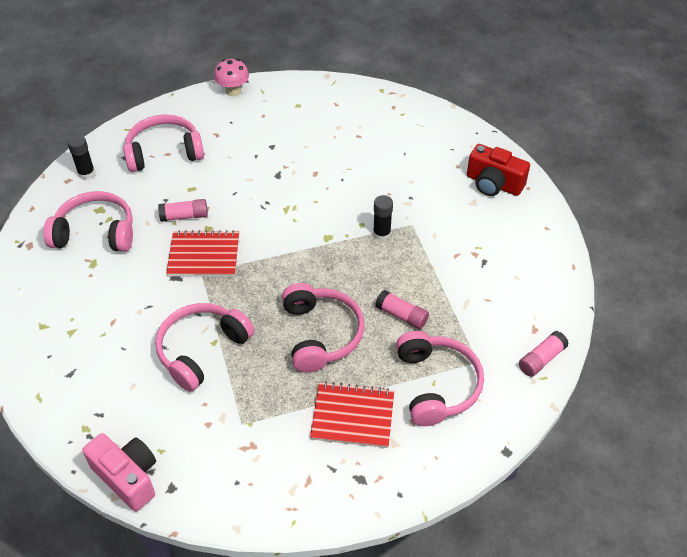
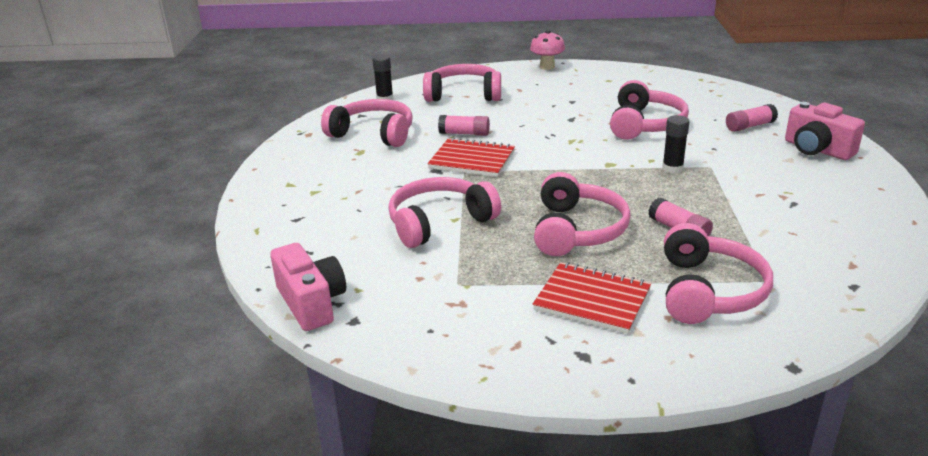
camera: 20 degrees right, 20 degrees down
(345, 172) = (645, 124): none -> pink headphones
(493, 184) = (817, 149): red camera -> pink camera
(541, 359) = (858, 291): pink glue stick -> pink glue stick (749, 126)

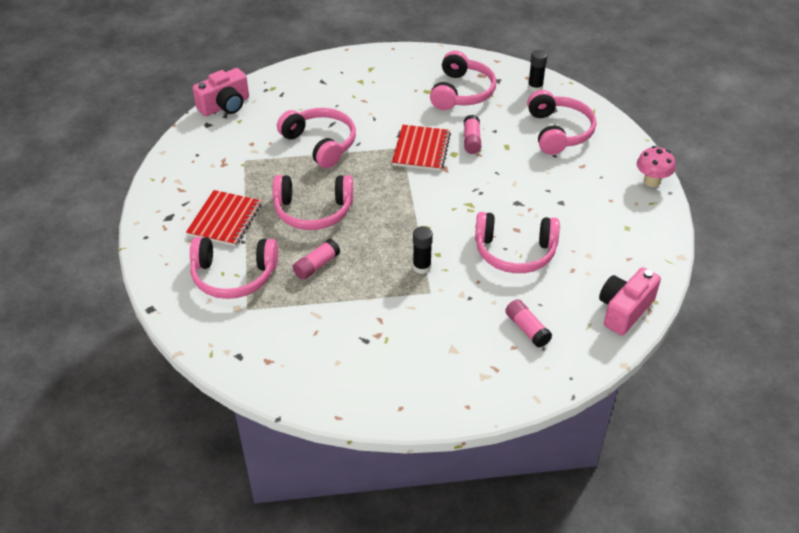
camera: 80 degrees right, 15 degrees up
(817, 149) = (479, 374): pink camera -> pink camera (624, 310)

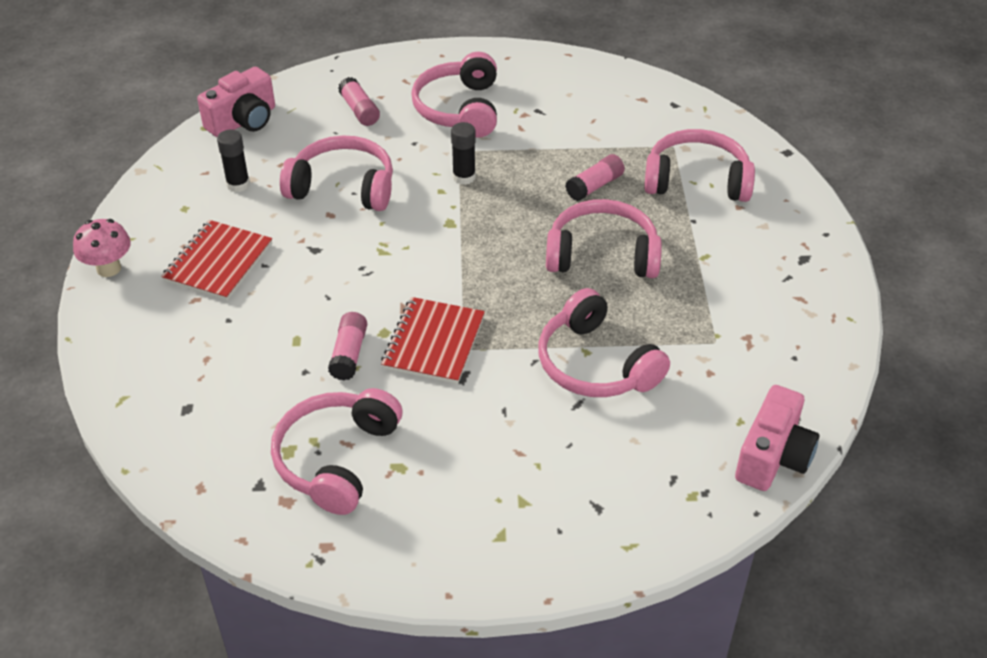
camera: 175 degrees left, 0 degrees up
(225, 106) = (773, 457): pink camera -> pink camera turned 150 degrees clockwise
(225, 220) = (724, 249): red notebook -> red notebook (218, 262)
(535, 87) = (197, 461): black glue stick -> black glue stick (238, 184)
(558, 132) = (201, 362): pink headphones -> pink headphones (460, 109)

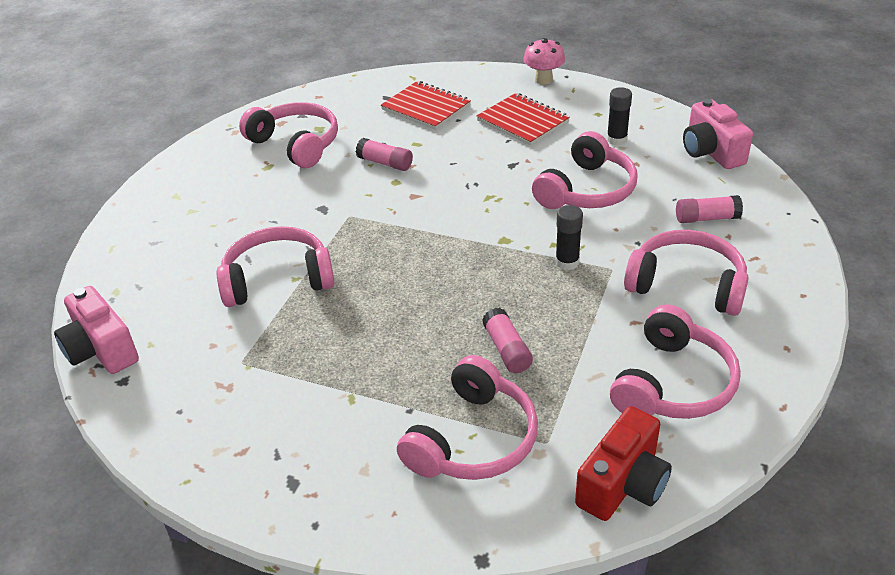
camera: 115 degrees right, 5 degrees down
(434, 343) = (366, 202): red notebook -> red notebook (426, 108)
(602, 255) = (402, 323): pink headphones -> pink headphones (672, 383)
(684, 107) = (623, 484): none -> red camera

